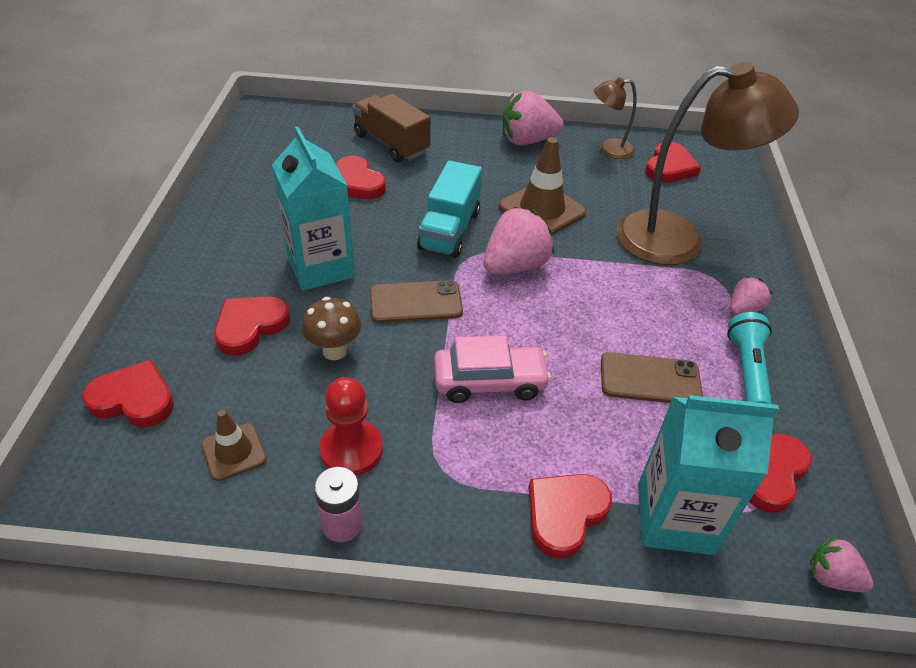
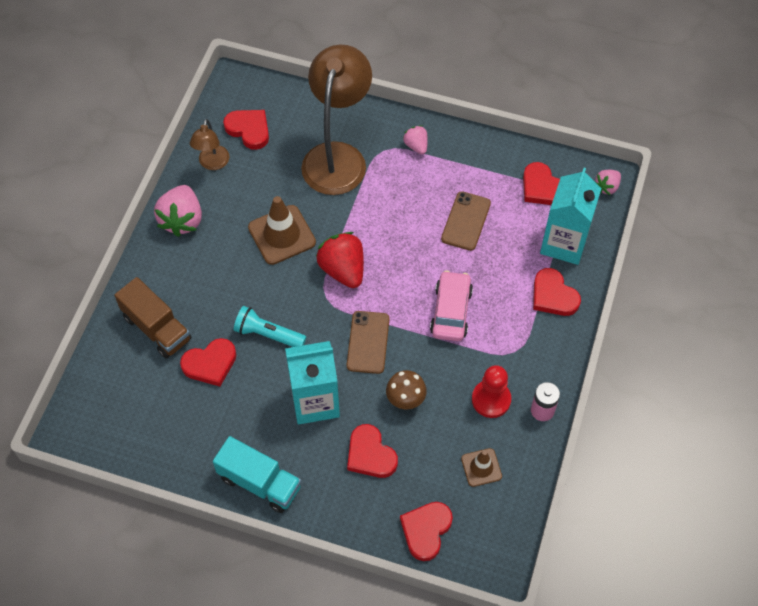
camera: 75 degrees left, 15 degrees up
(391, 144) = (157, 328): brown truck -> brown truck turned 105 degrees counterclockwise
(449, 230) = (291, 305): turquoise truck -> turquoise truck (259, 482)
(515, 266) = (343, 269): pink strawberry -> red strawberry
(746, 370) = (468, 166): turquoise flashlight -> turquoise flashlight (268, 334)

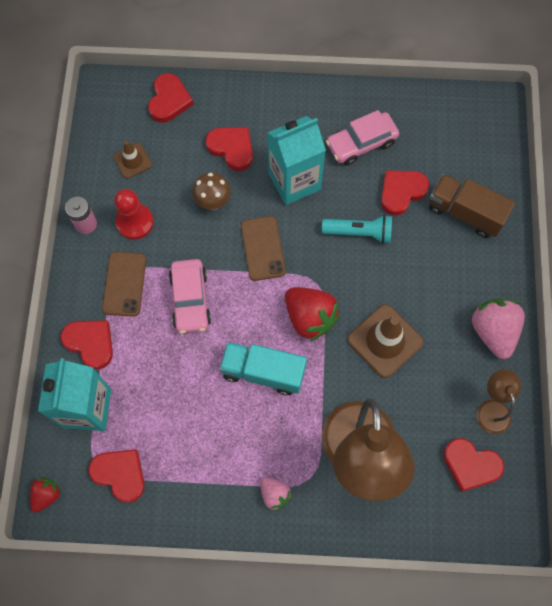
camera: 165 degrees right, 10 degrees up
(230, 425) = (361, 143): none -> pink car
(259, 482) = (318, 104): turquoise truck -> turquoise truck (263, 372)
(465, 221) = (197, 408): brown phone -> brown phone (124, 284)
(607, 187) = (47, 495): pink strawberry -> red strawberry

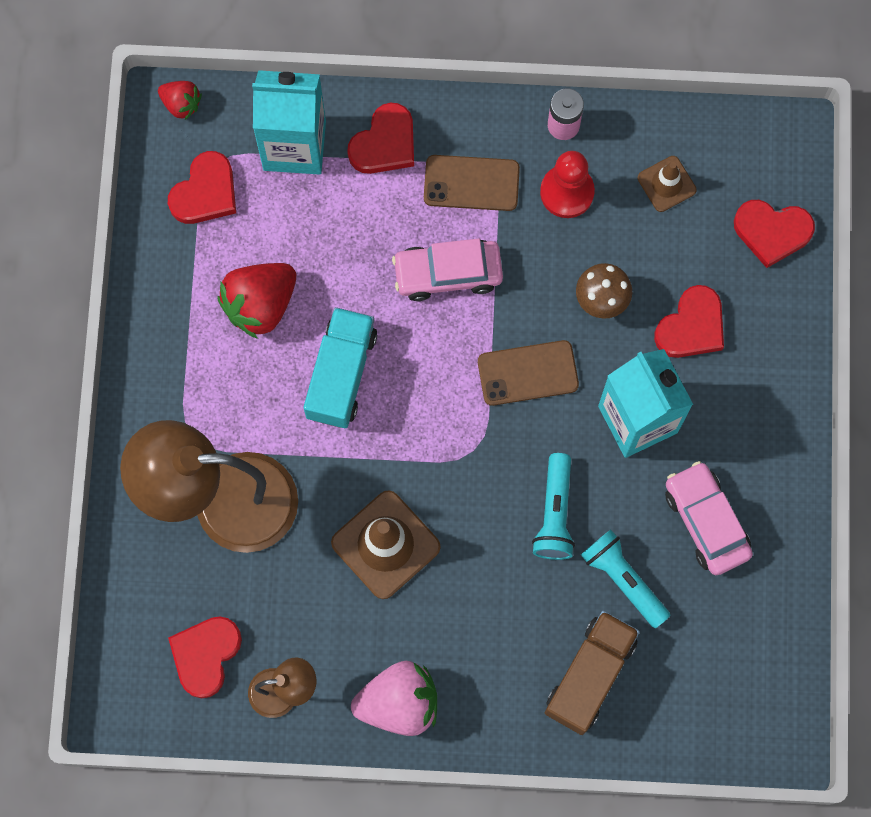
camera: 90 degrees right, 5 degrees up
(274, 494) = (173, 390): pink strawberry -> none
(310, 318) = (420, 439): red strawberry -> red strawberry (260, 305)
(401, 192) = (623, 580): red heart -> turquoise flashlight

